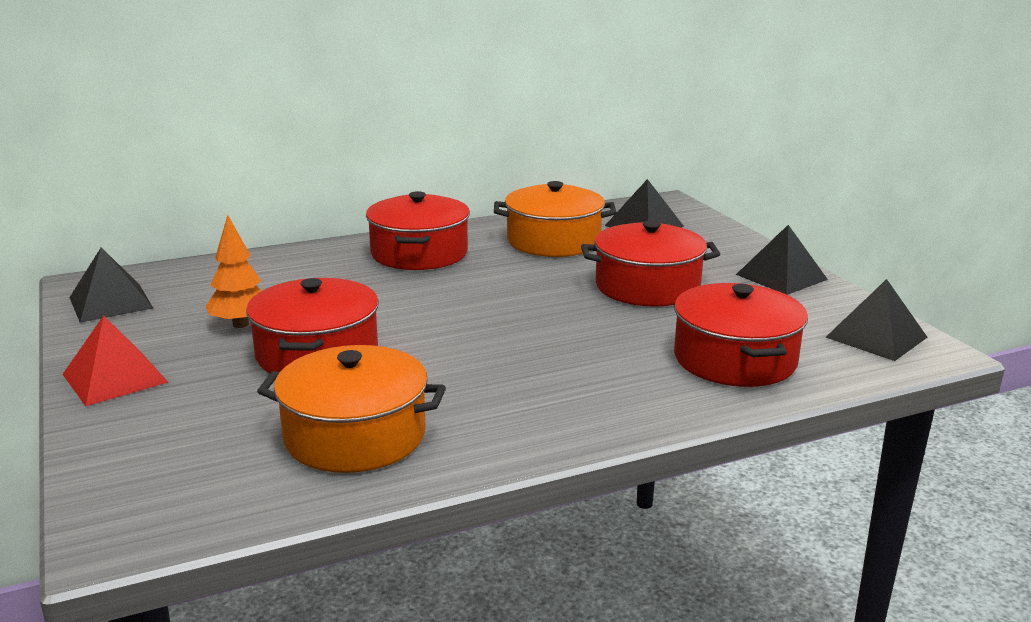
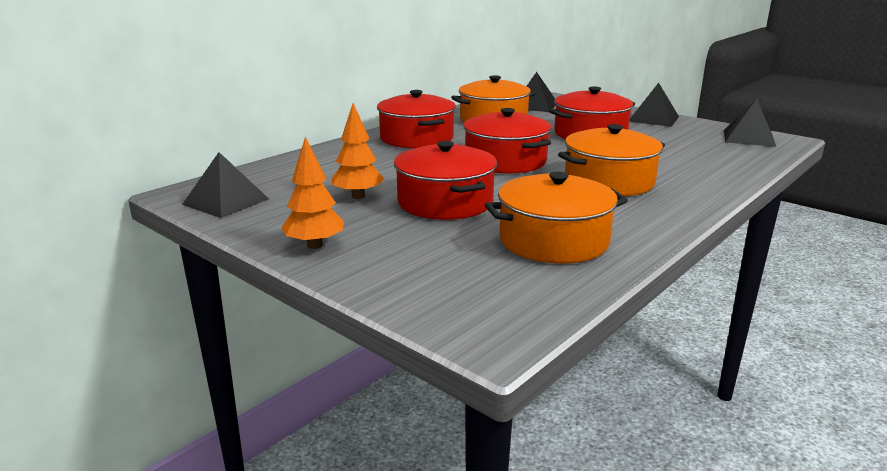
camera: 25 degrees left, 0 degrees up
(114, 378) = (315, 245): red pyramid -> orange tree
(553, 367) = (609, 181): none -> orange pot
(735, 359) = (699, 160): red pot -> red pot (505, 161)

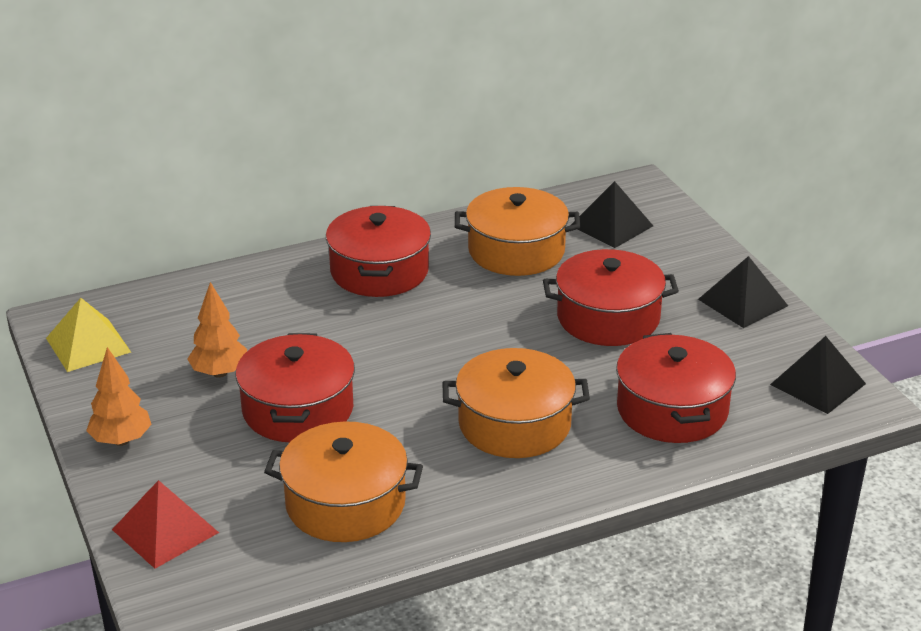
camera: 25 degrees right, 10 degrees up
(225, 201) = (88, 345): black pyramid -> yellow pyramid
(423, 290) = (165, 531): none -> red pyramid
(505, 161) = (437, 350): red pot -> red pot (672, 410)

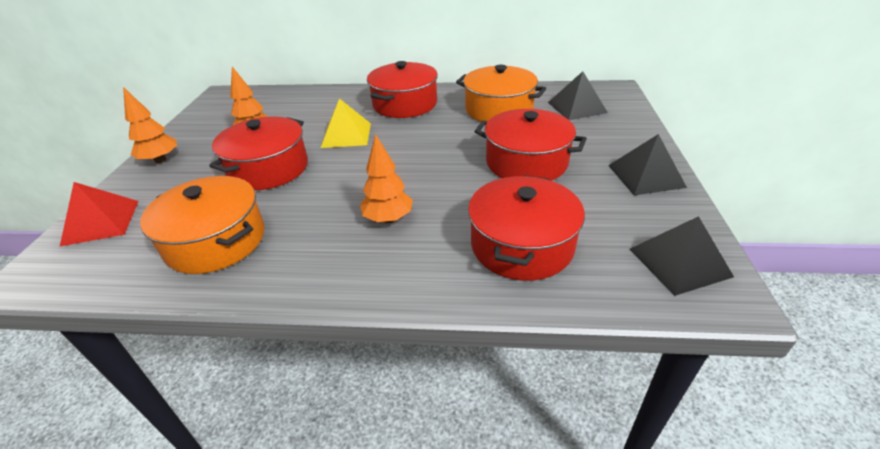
camera: 30 degrees right, 5 degrees up
(88, 345) = (217, 108): yellow pyramid -> yellow pyramid (346, 135)
(514, 424) = (388, 219): orange pot -> orange tree

